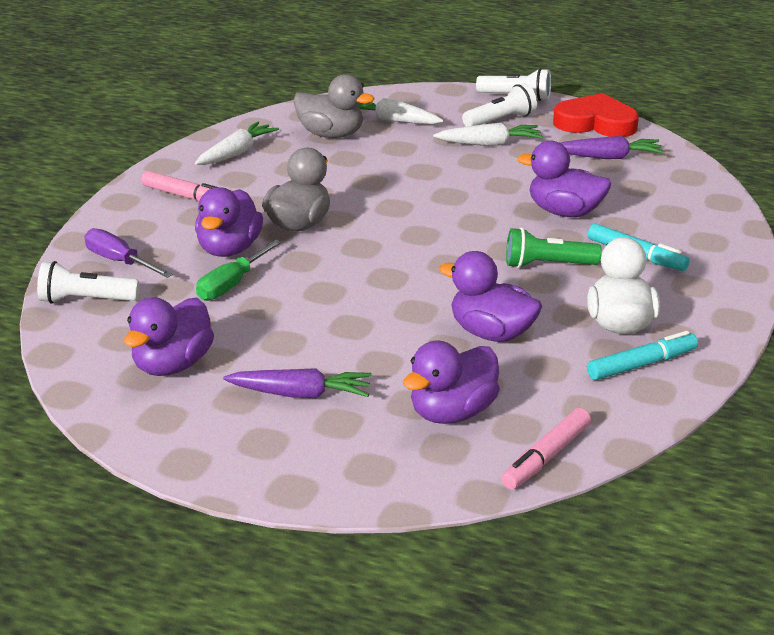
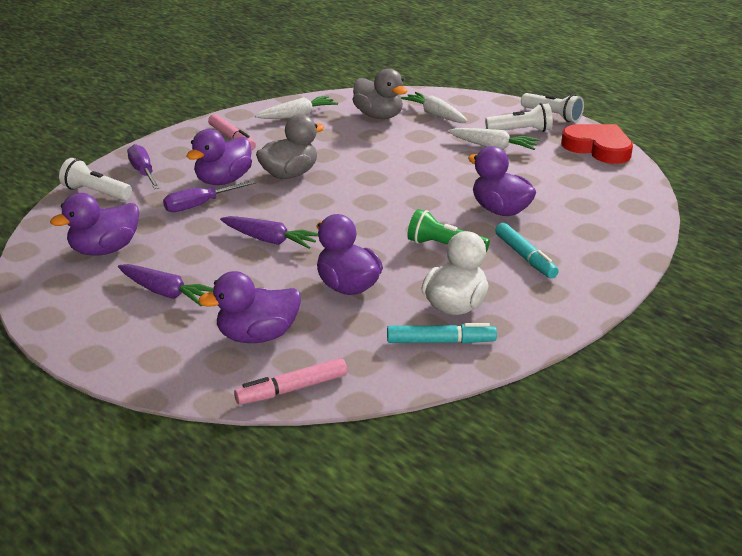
camera: 25 degrees right, 0 degrees up
(232, 284) = (199, 205): green screwdriver -> purple screwdriver
(609, 157) = (582, 176): purple carrot -> purple carrot (270, 240)

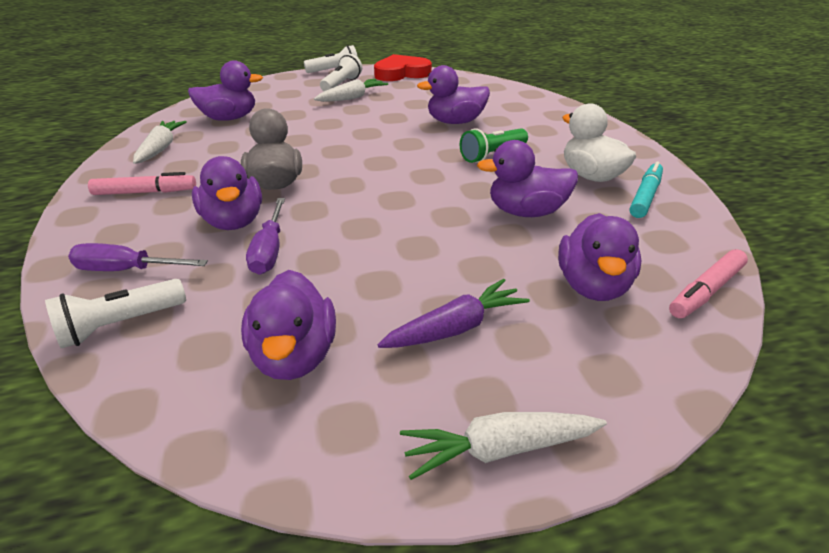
camera: 60 degrees left, 5 degrees up
(270, 240) = (399, 228): purple carrot -> none
(292, 389) = (705, 291): pink marker -> pink marker turned 45 degrees clockwise
(378, 116) = (229, 118): grey duck -> purple duck
(435, 115) = (266, 100): white carrot -> white carrot (499, 449)
(525, 257) = (534, 133): turquoise marker -> none

